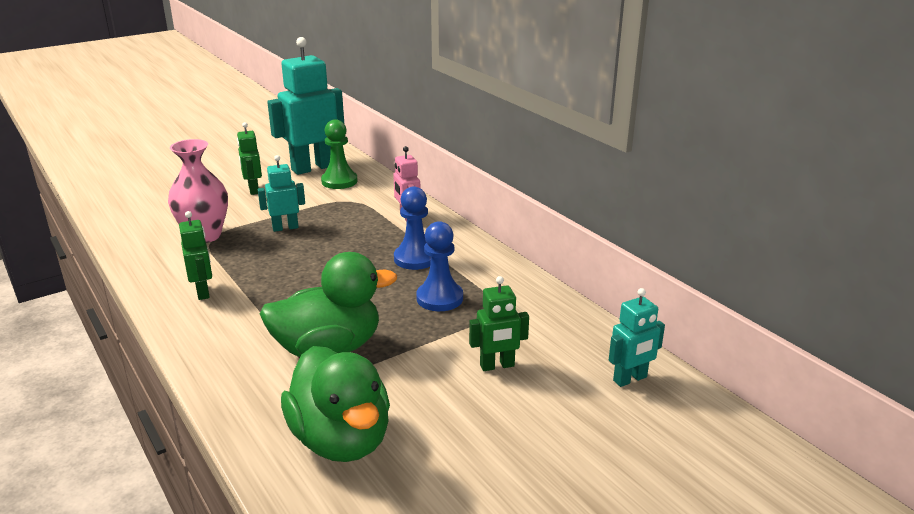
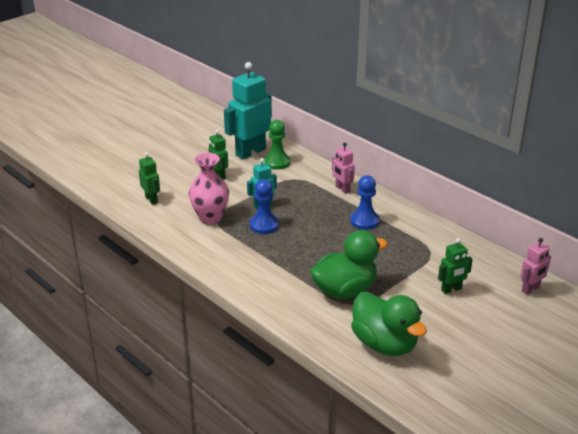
camera: 10 degrees left, 5 degrees up
(203, 292) = (239, 260): green robot -> green robot (151, 199)
(439, 298) = (395, 248): blue pawn -> blue pawn (264, 225)
(630, 379) = (531, 289): turquoise robot -> pink robot

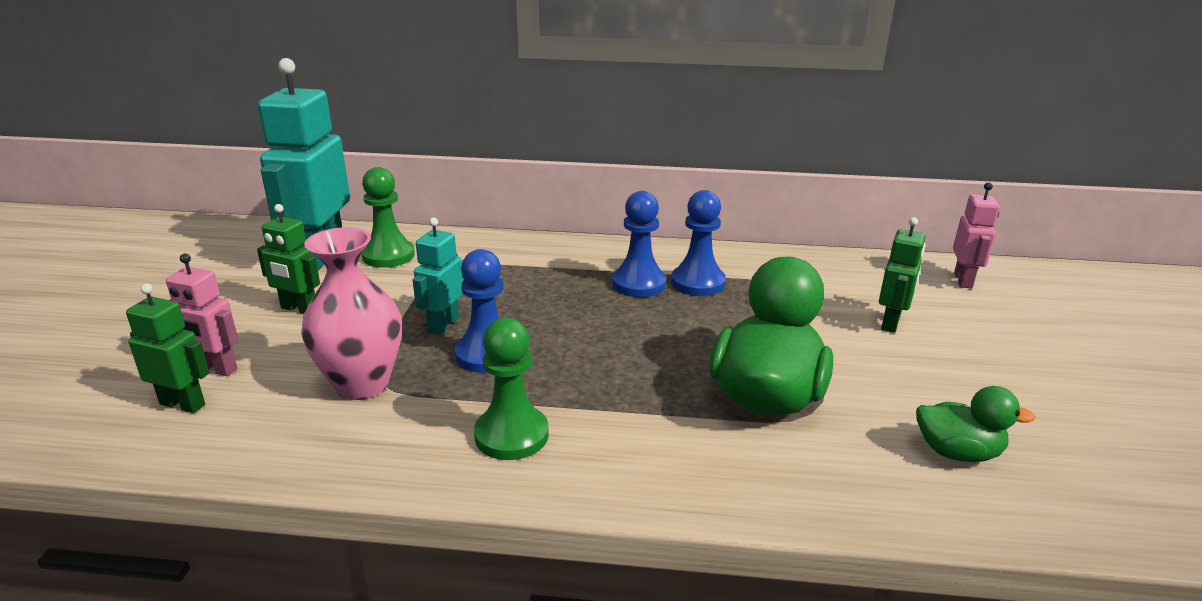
camera: 40 degrees left, 5 degrees down
(237, 259) = (511, 435): none -> green pawn
(342, 189) = (544, 255): pink robot -> pink robot (215, 369)
(384, 344) = (957, 452): green duck -> green duck, size x0.54
(392, 232) = (698, 283): none -> blue pawn

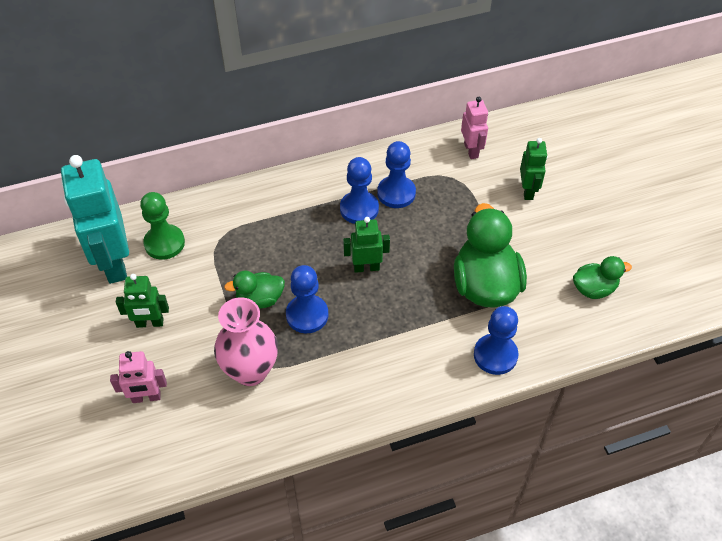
camera: 25 degrees left, 25 degrees up
(183, 404) = (155, 432): green robot -> green robot (366, 267)
(443, 325) = (260, 299): turquoise robot -> green duck
(511, 435) = (365, 373): green pawn -> none
(732, 480) = (495, 355): none -> blue pawn
(963, 280) = (555, 129): pink robot -> pink robot (471, 150)

